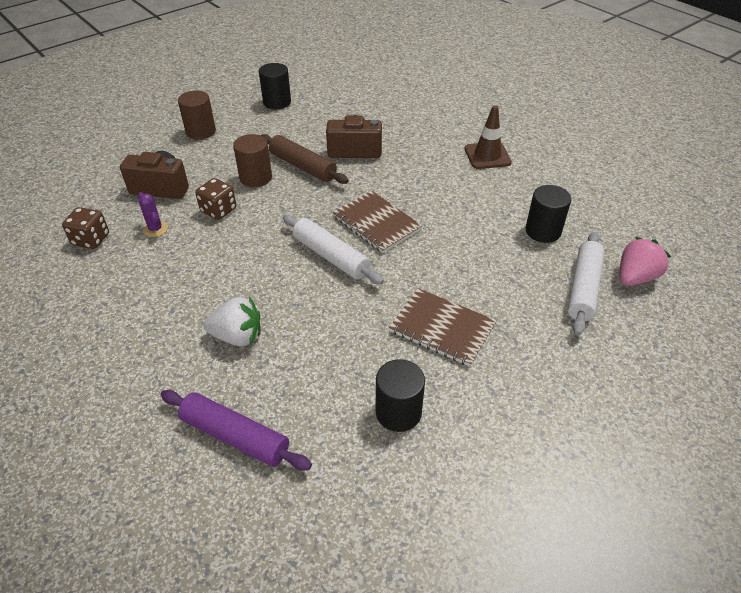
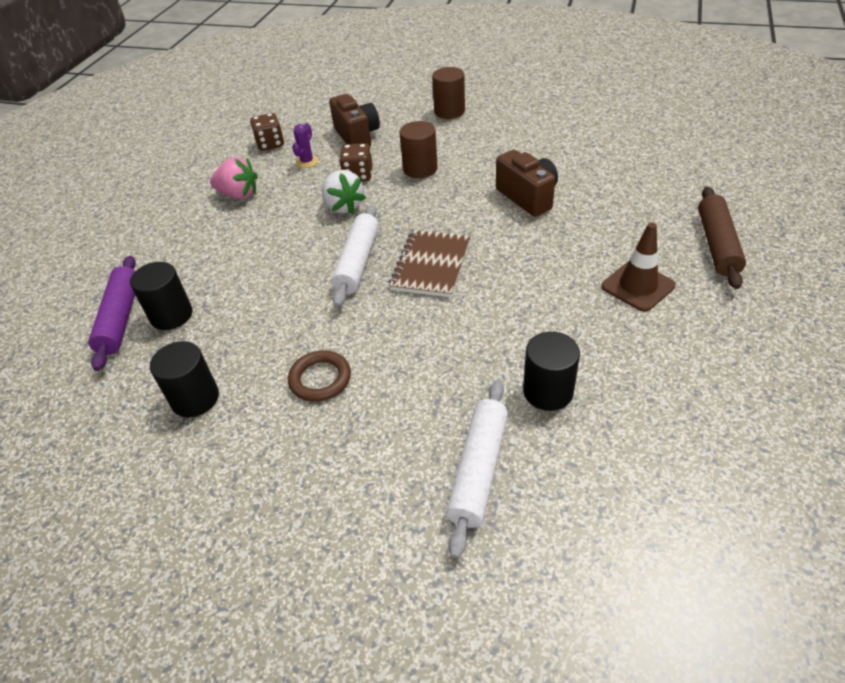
camera: 60 degrees right, 0 degrees up
(237, 336) = (221, 264): white strawberry -> white strawberry (344, 206)
(277, 102) = (543, 120): black cylinder -> black cylinder (171, 315)
(303, 166) = (466, 183): brown rolling pin -> brown rolling pin (717, 244)
(442, 328) = (320, 379): brown notebook -> brown ring
(583, 288) = (478, 469): white rolling pin -> white rolling pin turned 60 degrees counterclockwise
(635, 277) = (546, 516): pink strawberry -> pink strawberry (238, 195)

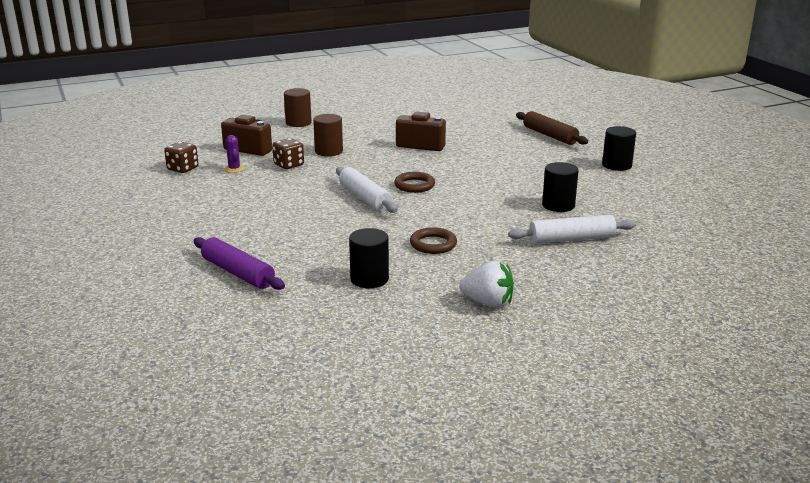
camera: 45 degrees left, 20 degrees down
(171, 315) = (277, 258): black cylinder -> black cylinder (616, 165)
(238, 195) = (210, 197): pink strawberry -> none
(344, 206) = (306, 180): white strawberry -> white strawberry (488, 302)
(431, 265) = (414, 185): brown notebook -> brown ring
(478, 469) = (571, 239): white rolling pin -> white rolling pin turned 75 degrees counterclockwise
(637, 286) = (538, 160): brown traffic cone -> none

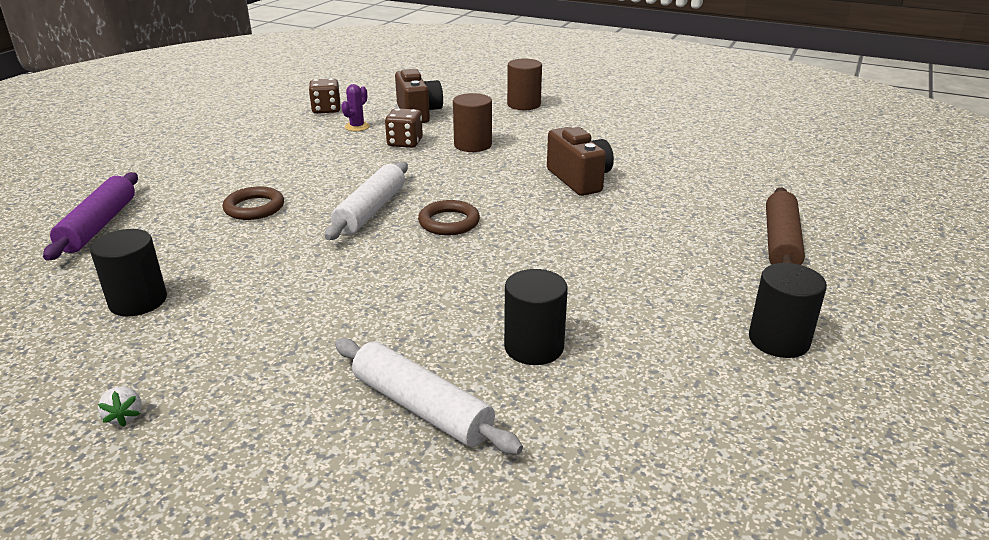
camera: 50 degrees right, 5 degrees up
(433, 244) = (281, 302): brown ring -> brown ring (254, 208)
(488, 302) = (125, 416): white strawberry -> white strawberry, size x0.50

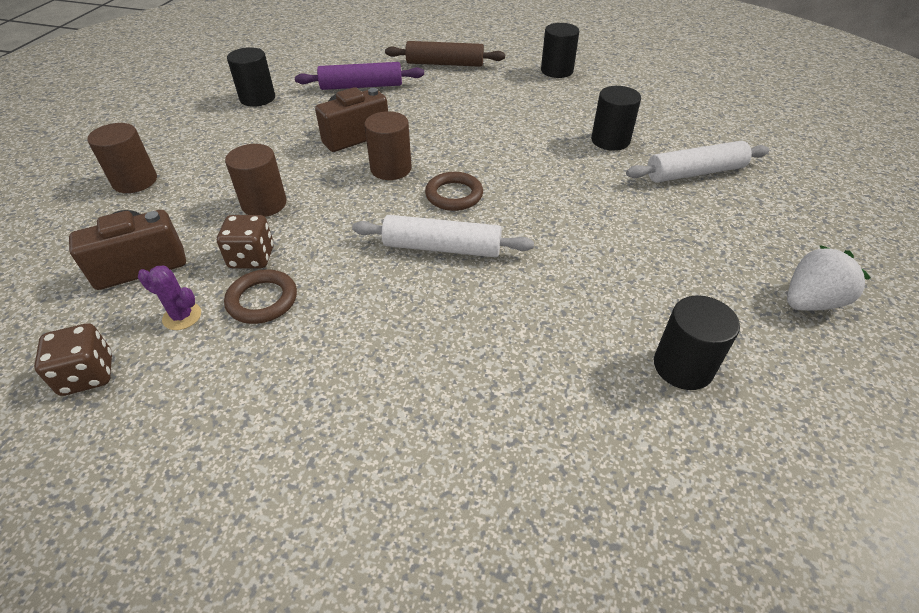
camera: 100 degrees left, 15 degrees up
(99, 225) = (553, 506): purple rolling pin -> purple rolling pin (361, 86)
(125, 416) = (810, 302): white strawberry -> white strawberry, size x2.00
(254, 208) = (457, 345): brown ring -> brown ring (262, 300)
(421, 408) = (695, 173): white rolling pin -> white rolling pin turned 45 degrees clockwise
(509, 195) = (391, 169): none -> brown cylinder
(665, 138) = (257, 98): none -> black cylinder

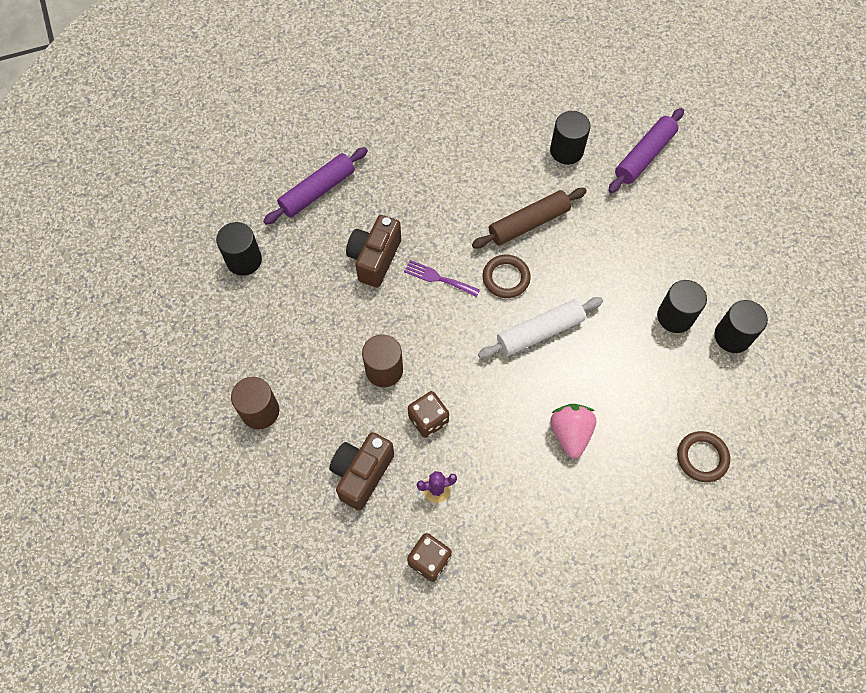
camera: 35 degrees left, 20 degrees up
(262, 300) = (471, 445): brown ring -> brown ring (702, 457)
(375, 349) = (570, 433): none -> pink strawberry
(391, 169) = (438, 278): brown cylinder -> purple fork
(445, 64) = (359, 117): brown rolling pin -> brown rolling pin (528, 223)
(557, 71) = (462, 75): black cylinder -> black cylinder (675, 316)
(695, 173) = (644, 156): white rolling pin -> purple rolling pin
(810, 302) = (769, 243): white strawberry -> none

